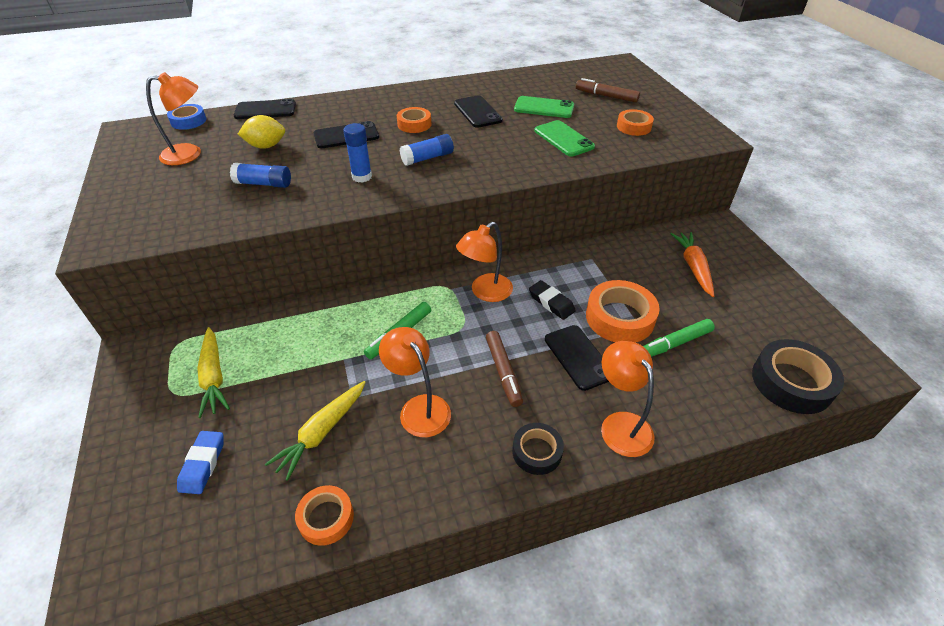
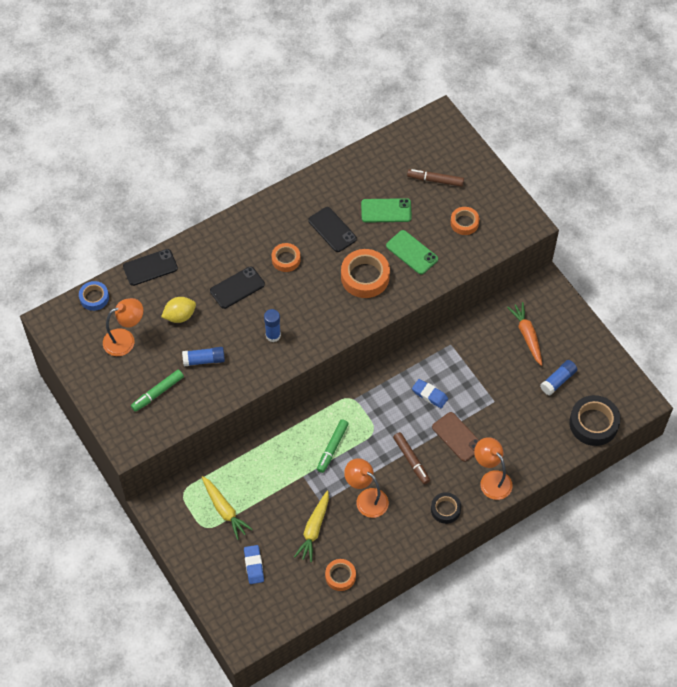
camera: 15 degrees left, 15 degrees up
(427, 158) = (313, 302): blue glue stick -> blue glue stick (558, 381)
(485, 292) = (380, 396): orange lamp -> none
(551, 303) = (429, 395): black eraser -> blue eraser
(578, 357) = (457, 437): black phone -> brown phone
(619, 318) = (479, 397): orange tape -> orange tape (365, 277)
(675, 343) = (519, 410): green marker -> green marker (157, 393)

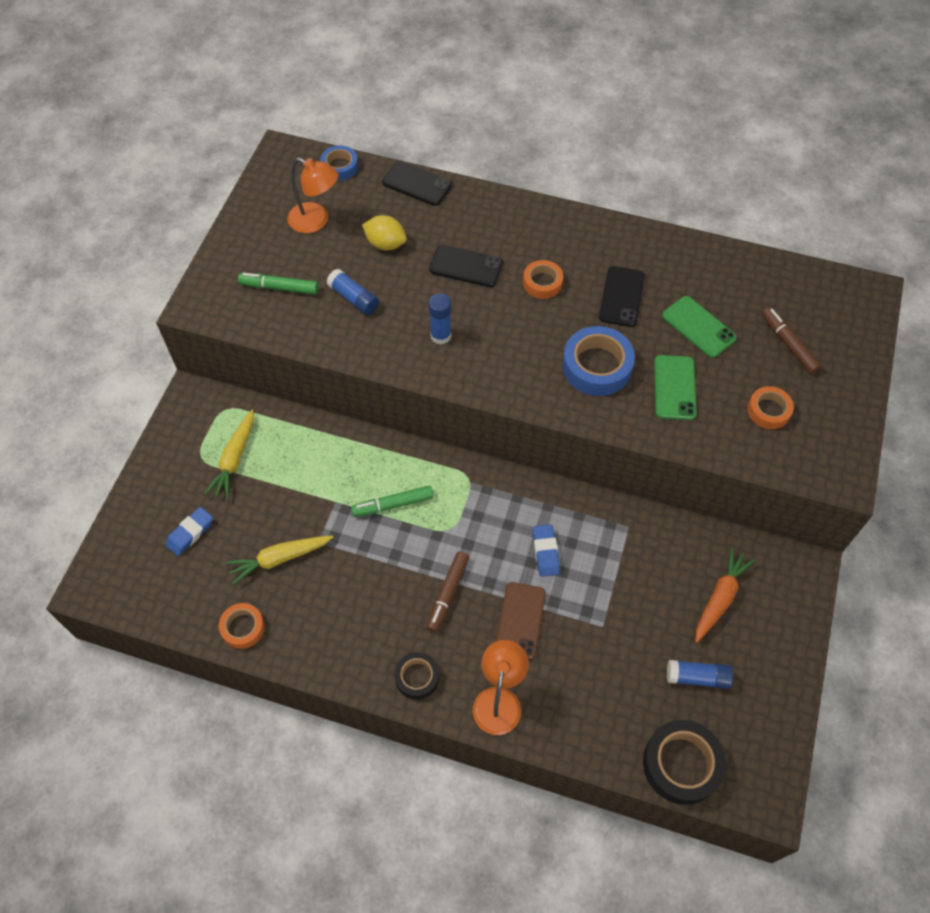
camera: 50 degrees right, 0 degrees up
(365, 277) = (597, 366): orange tape -> blue tape
(366, 498) = (360, 583): orange lamp -> none

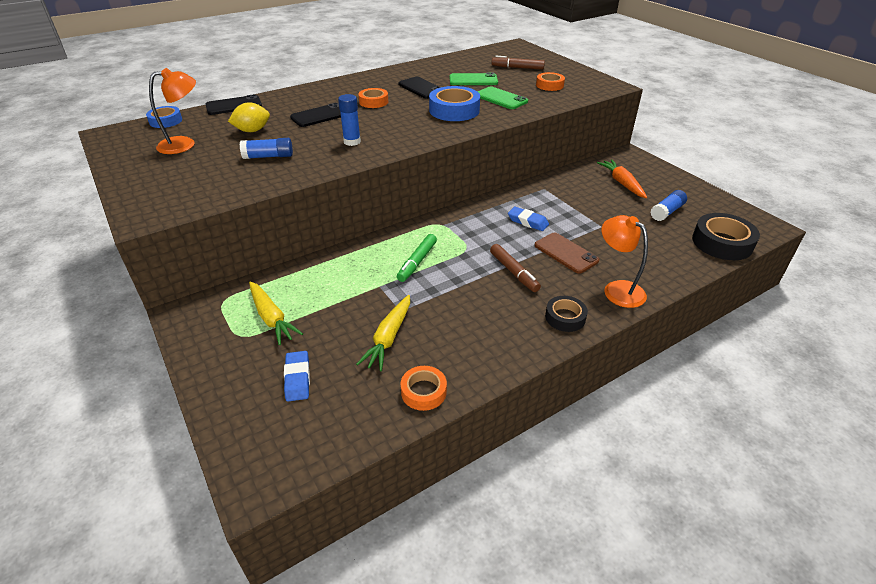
camera: 50 degrees left, 20 degrees down
(279, 287) = (203, 178): green marker -> none

